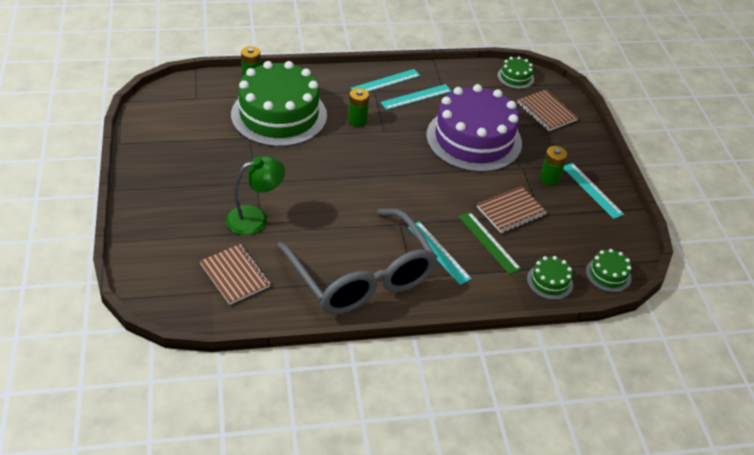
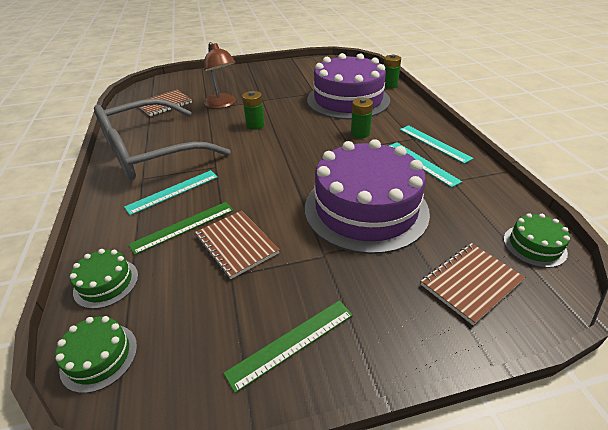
camera: 90 degrees right, 5 degrees down
(255, 218) = (222, 104): green lamp -> brown lamp
(279, 115) = (348, 100): green cake -> purple cake
(549, 179) = (308, 285): green battery -> green battery (255, 125)
(592, 190) = (292, 343): turquoise ruler -> green ruler

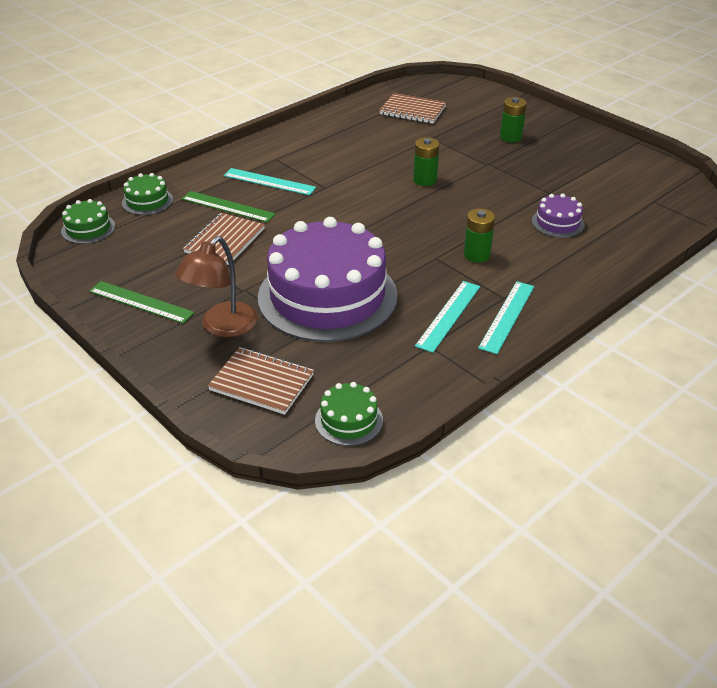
camera: 60 degrees right, 0 degrees up
(150, 152) = (317, 144): grey glasses -> none
(222, 104) = (449, 143): brown lamp -> brown lamp (222, 327)
(348, 100) = (558, 223): purple cake -> purple cake, size x0.42
(389, 85) = (645, 244): green battery -> green battery (510, 137)

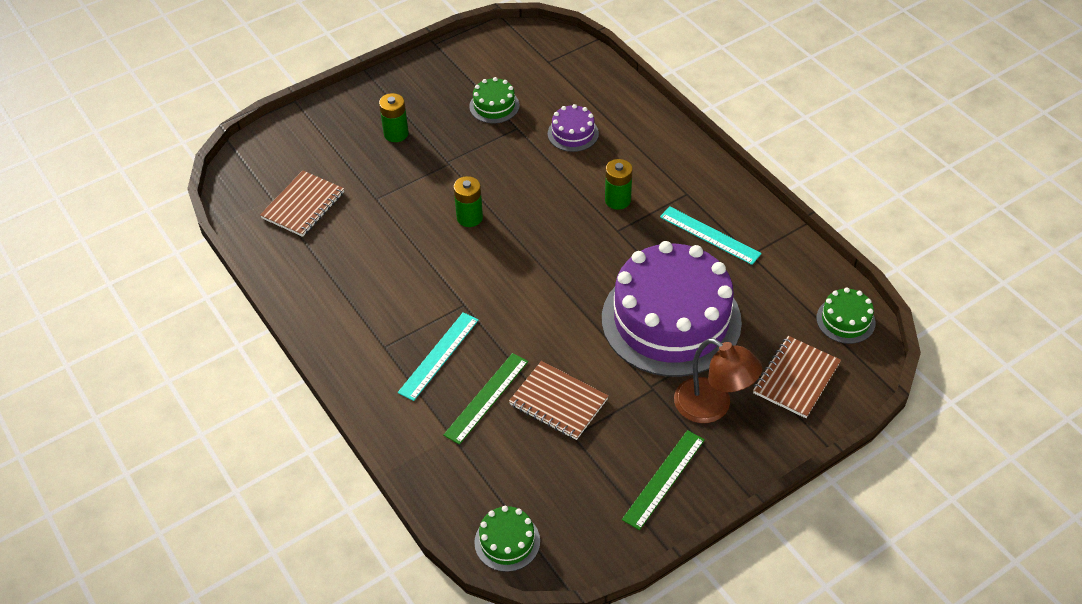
camera: 80 degrees left, 10 degrees up
(147, 201) = (455, 480): green cake -> green cake (494, 106)
(507, 316) = (714, 197): turquoise ruler -> none

